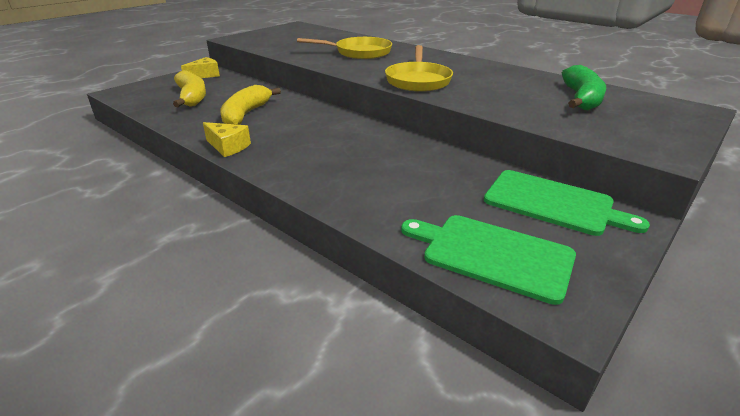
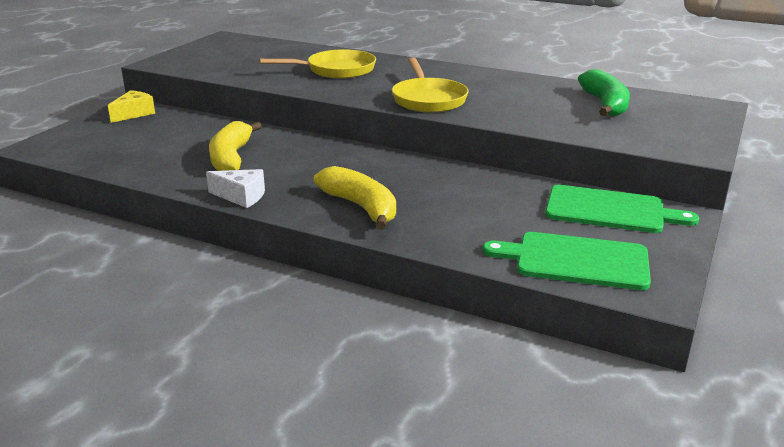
camera: 15 degrees left, 5 degrees down
(192, 97) = (143, 144): yellow banana -> yellow banana (361, 207)
(228, 147) = (241, 196): yellow cheese -> white cheese

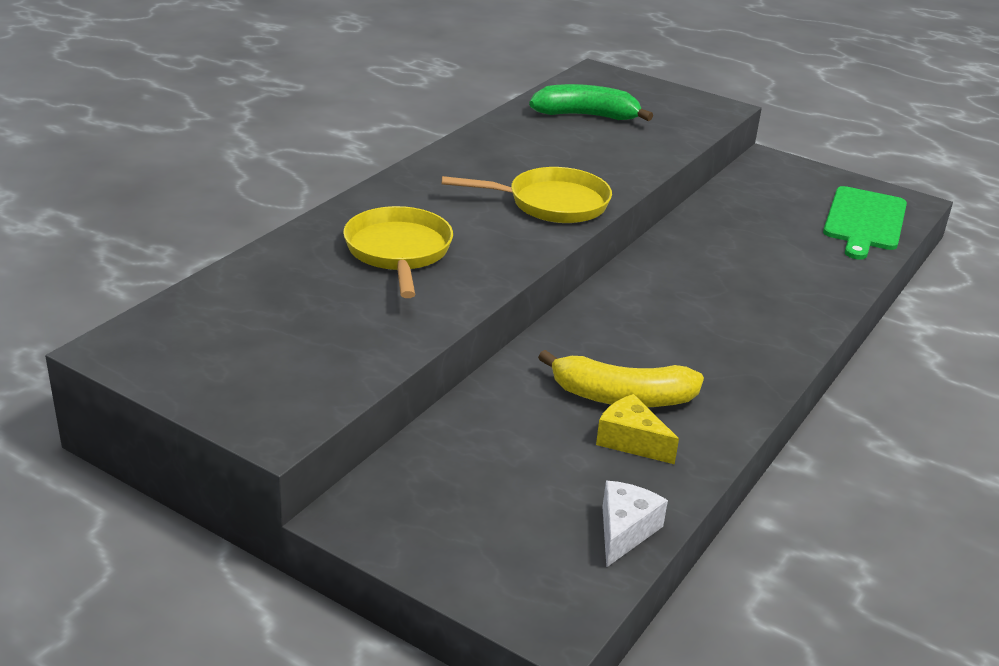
camera: 85 degrees left, 5 degrees up
(134, 114) = (398, 506): yellow cheese -> yellow cheese (631, 441)
(241, 196) = (751, 391): white cheese -> white cheese (625, 531)
(361, 207) = (771, 311): yellow banana -> none
(610, 210) = (763, 186): green cutting board -> none

